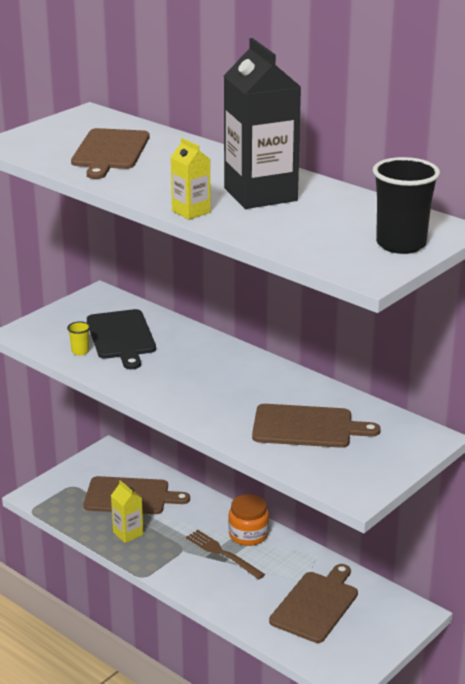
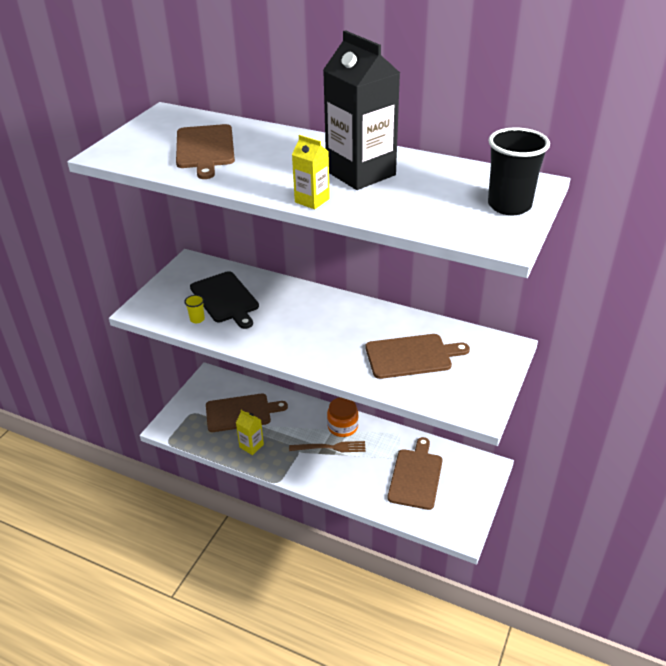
camera: 15 degrees left, 10 degrees up
(223, 553) = (330, 447): brown fork -> brown fork turned 150 degrees clockwise

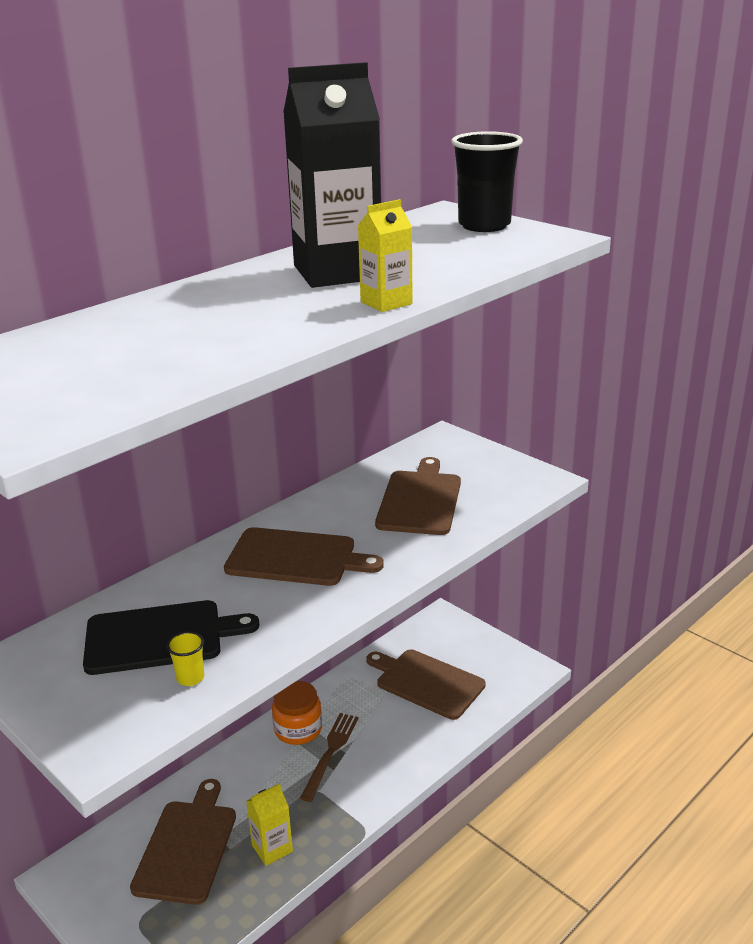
camera: 70 degrees left, 10 degrees down
(205, 149) = (133, 351): brown cutting board -> brown cutting board (296, 558)

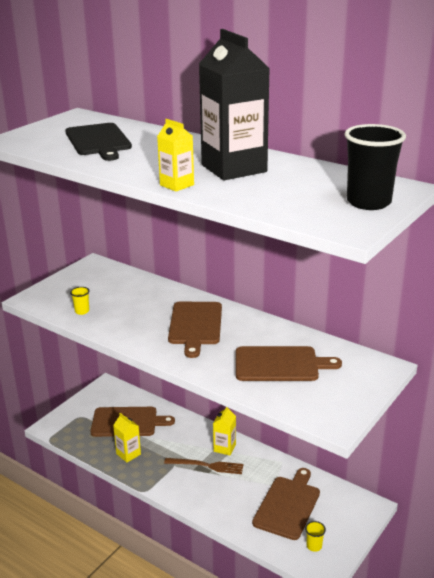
camera: 80 degrees right, 0 degrees up
(160, 637) = (115, 297): black cutting board -> black cutting board (98, 141)
(298, 729) = (224, 448): orange jar -> yellow carton
(497, 671) = (314, 546): none -> yellow cup

